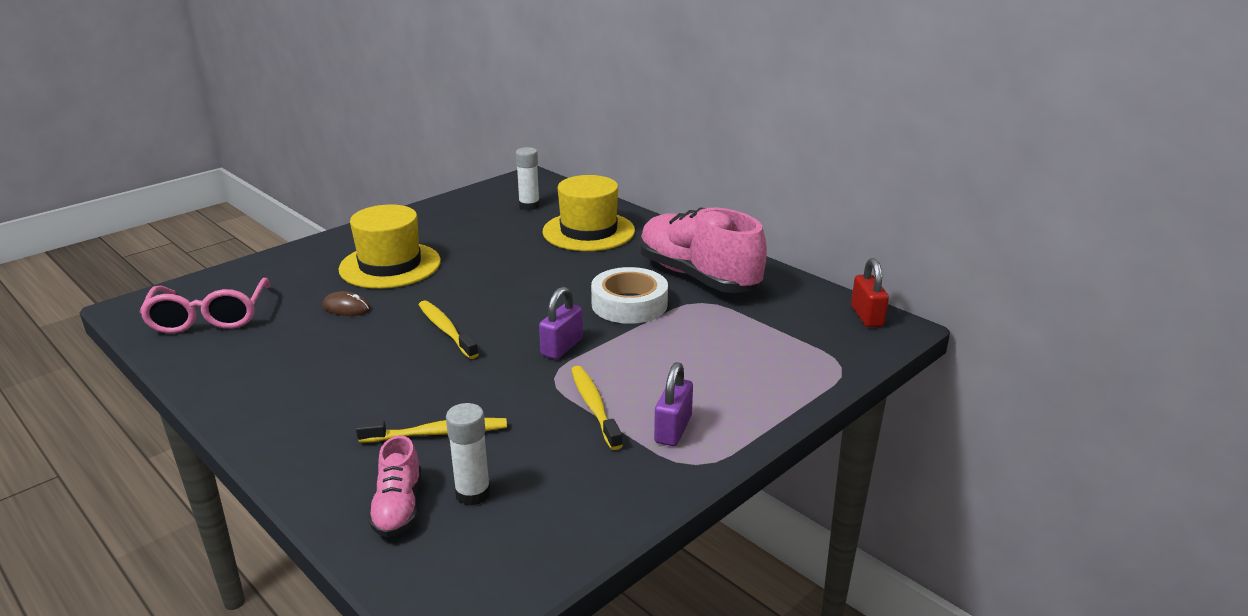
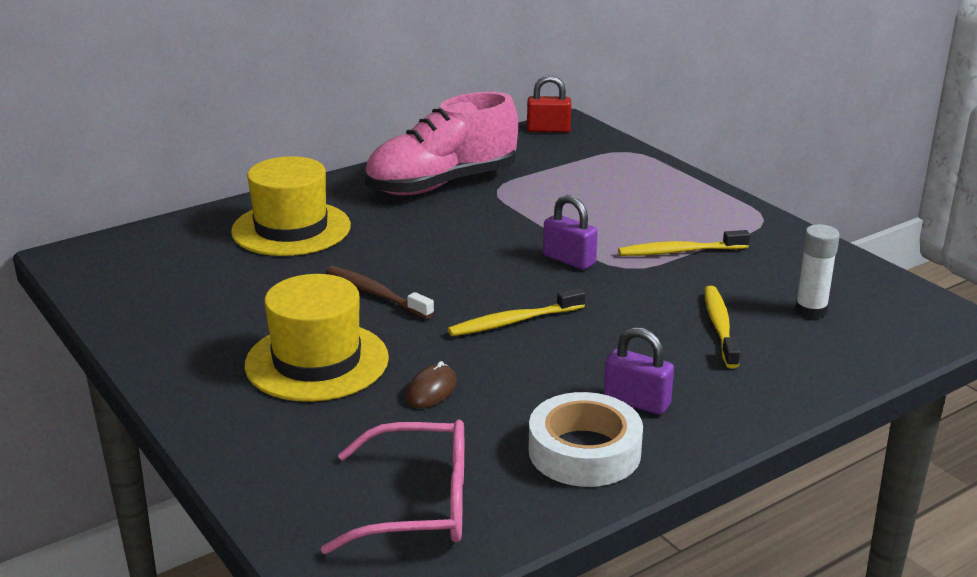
camera: 80 degrees left, 0 degrees up
(398, 507) = (834, 345): pink shoe -> none
(487, 273) = (376, 294): none -> brown toothbrush
(529, 206) = (180, 261): white glue stick -> none
(629, 304) = (489, 221): white tape -> white tape (584, 451)
(673, 429) = (717, 222): purple padlock -> purple padlock (637, 402)

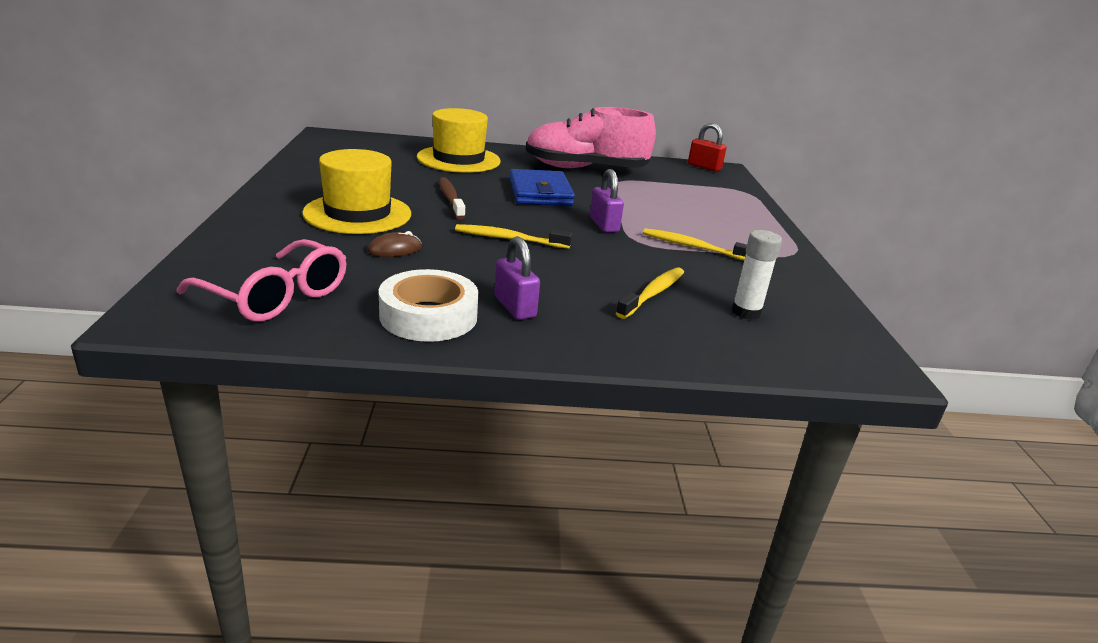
camera: 30 degrees right, 0 degrees up
(449, 242) = (540, 192): none -> blue wallet

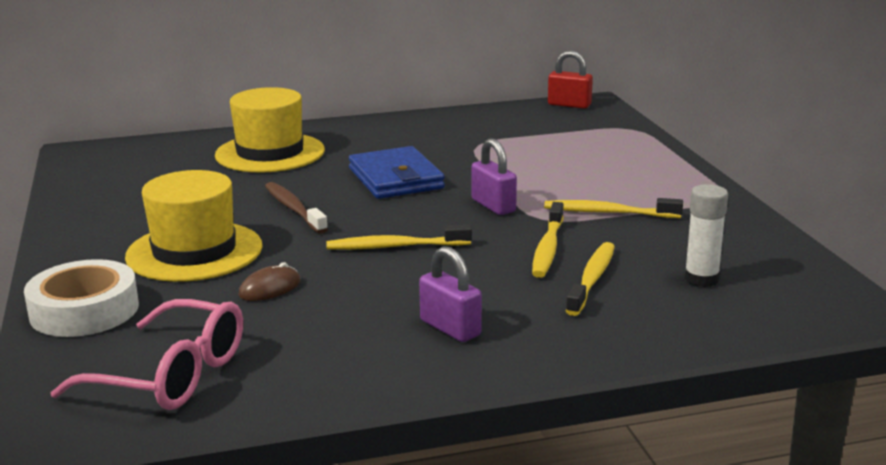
camera: 10 degrees left, 5 degrees down
(428, 316) = (361, 360): white tape -> white tape (84, 310)
(585, 169) = (431, 135): pink shoe -> none
(629, 263) = (548, 248): none -> yellow toothbrush

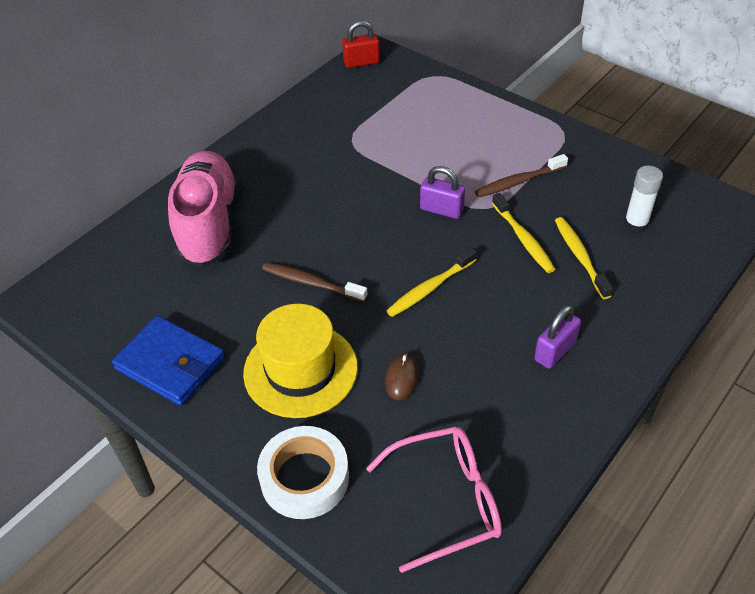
camera: 35 degrees left, 25 degrees up
(270, 153) = (208, 224): yellow hat -> pink shoe
(396, 178) = (341, 210): blue wallet -> blue wallet (170, 363)
(450, 328) = (554, 351): purple padlock -> purple padlock turned 60 degrees counterclockwise
(609, 213) = (519, 181): yellow toothbrush -> brown toothbrush

